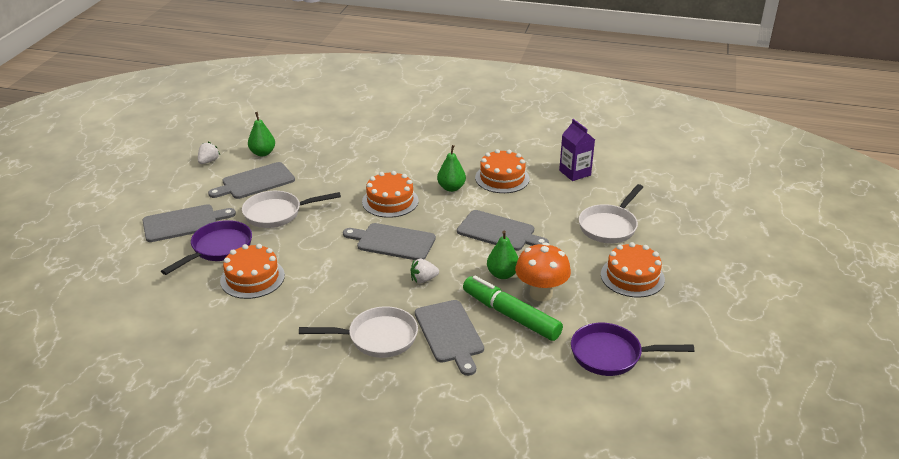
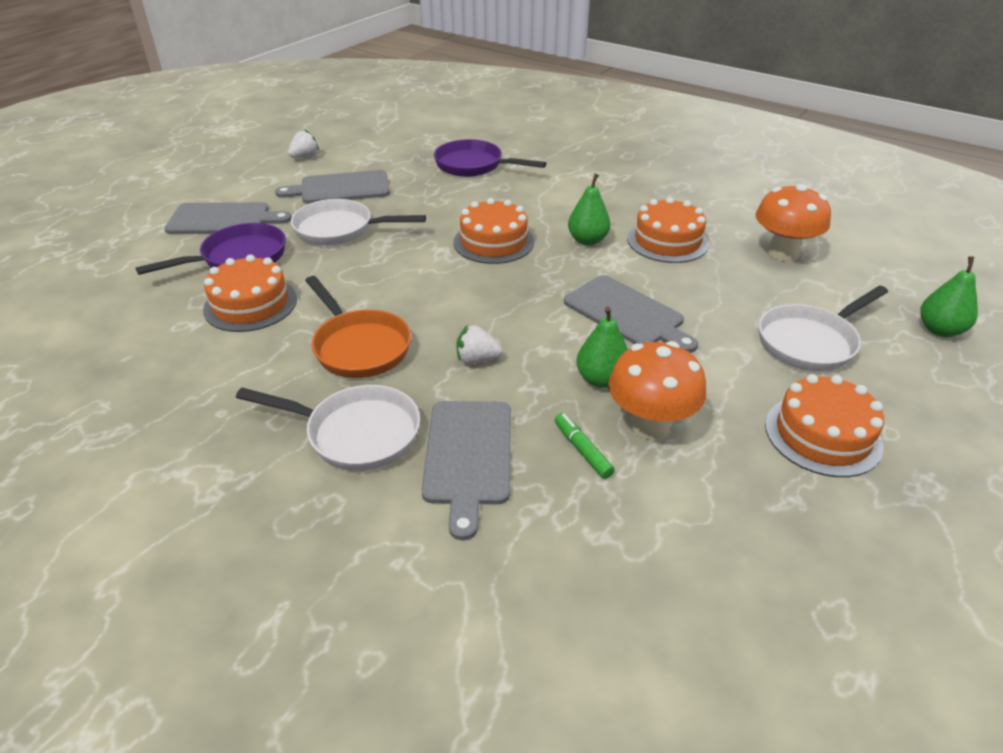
camera: 20 degrees right, 5 degrees up
(263, 153) = (372, 158): green pear -> green pear (940, 330)
(345, 288) = (359, 346): none -> orange pan
(393, 242) = (465, 296): grey cutting board -> none
(510, 315) = (582, 450): green marker -> green marker, size x0.45
(575, 173) = (782, 253): purple carton -> orange mushroom
(611, 355) = (732, 575): purple pan -> purple pan (473, 165)

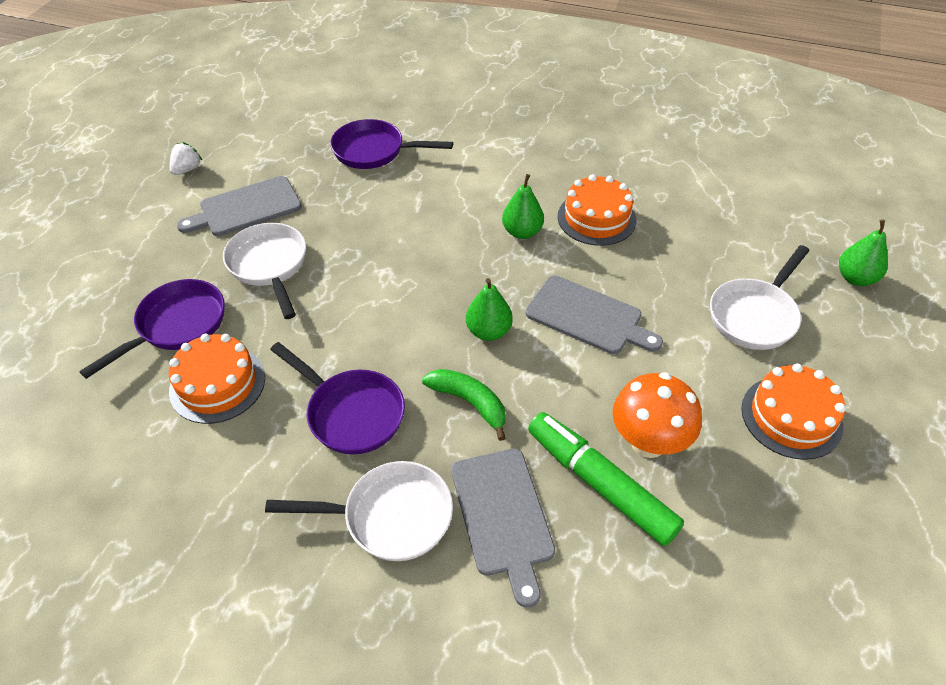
camera: 15 degrees left, 10 degrees up
(223, 219) = (135, 276): grey cutting board -> none
(340, 230) = (269, 265): white pan -> white pan turned 75 degrees clockwise
(359, 346) = (351, 413): orange pan -> purple pan
(477, 359) = (470, 403): white strawberry -> green banana
(493, 242) = (432, 251): orange cake -> none
(582, 450) = (600, 484): green marker -> green marker, size x2.21
(601, 379) = (590, 400): green pear -> green pear (488, 331)
(782, 253) = (703, 214): orange mushroom -> none

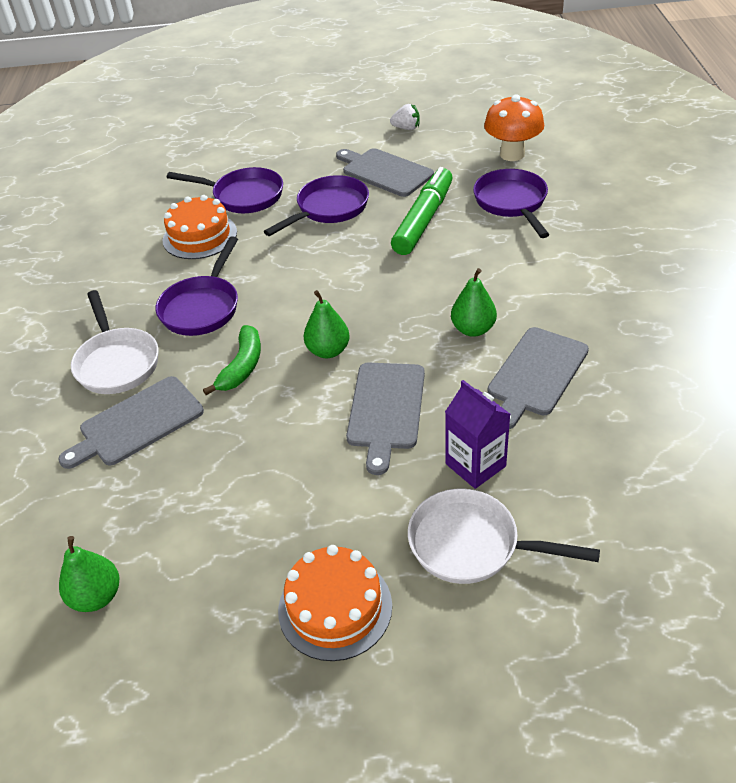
camera: 70 degrees right, 5 degrees down
(269, 265) = (329, 209): white pan -> purple pan
(596, 218) = (536, 374): orange cake -> grey cutting board
(600, 484) = (190, 474): green marker -> green marker (423, 220)
(648, 442) = (250, 495): orange mushroom -> orange mushroom (512, 154)
(676, 285) = (475, 465): none -> purple carton
(855, 278) = (609, 639): green pear -> green pear (97, 596)

